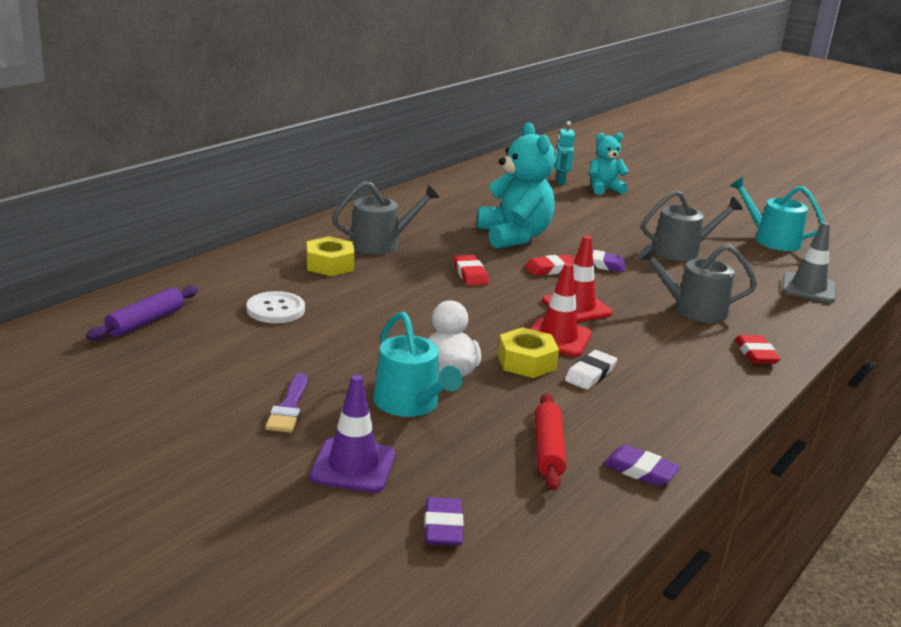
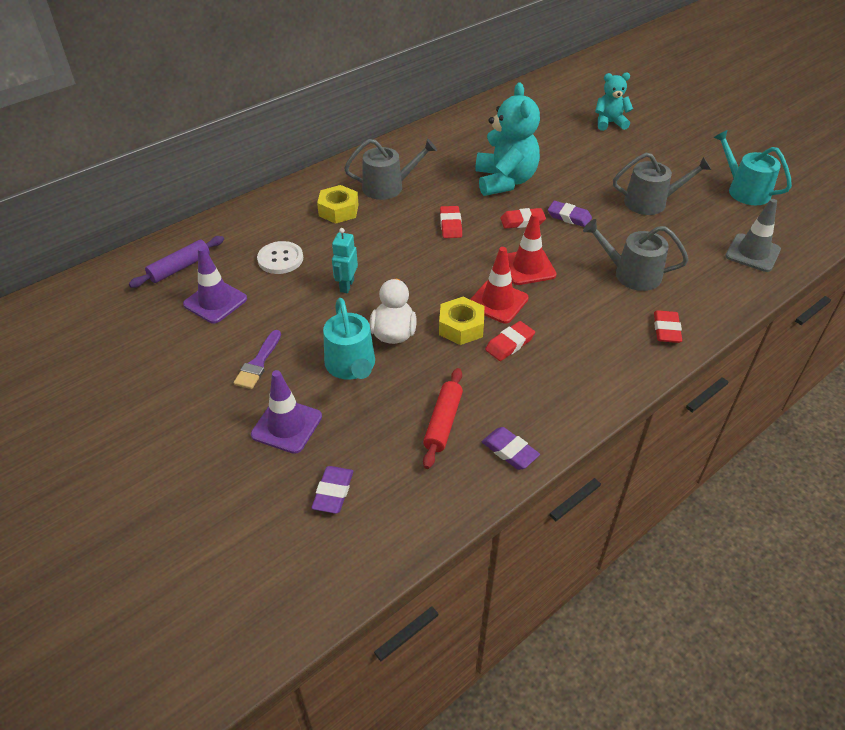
camera: 15 degrees right, 20 degrees up
(207, 352) = (215, 302): none -> purple traffic cone
(560, 181) = (572, 113): turquoise robot -> turquoise robot (346, 286)
(590, 374) = (509, 344): white eraser -> red eraser

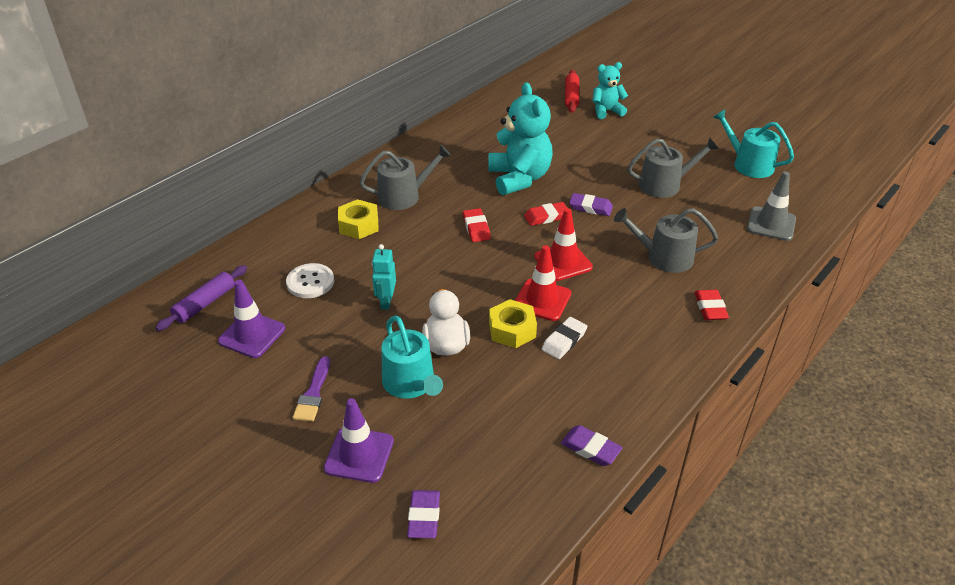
camera: 10 degrees left, 5 degrees down
(443, 422) = (518, 429): red rolling pin -> red rolling pin (571, 96)
(509, 344) = (564, 341): red eraser -> white eraser

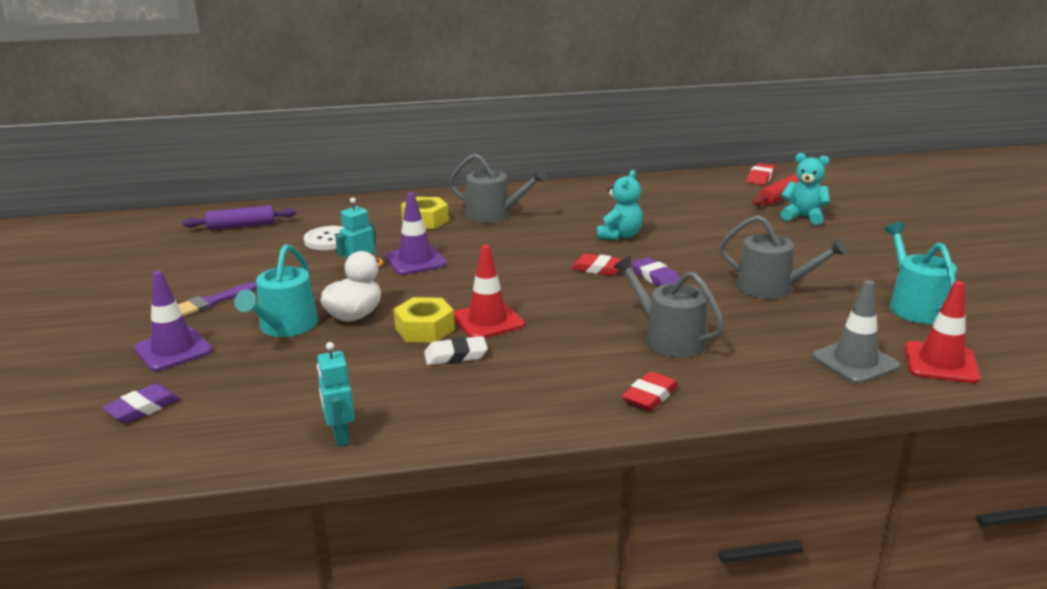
camera: 40 degrees right, 15 degrees down
(252, 335) = (237, 253): purple traffic cone -> purple traffic cone (415, 261)
(476, 228) = (518, 254): red eraser -> red eraser (760, 177)
(519, 178) = (620, 235): turquoise teddy bear -> turquoise teddy bear, size x0.58
(563, 262) = (556, 303): red traffic cone -> red traffic cone (941, 363)
(590, 448) = (340, 436): purple eraser -> turquoise robot

